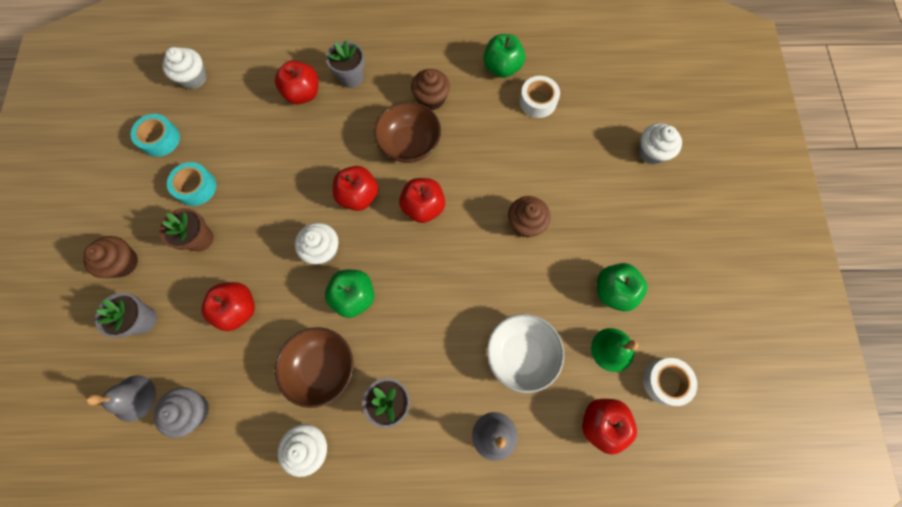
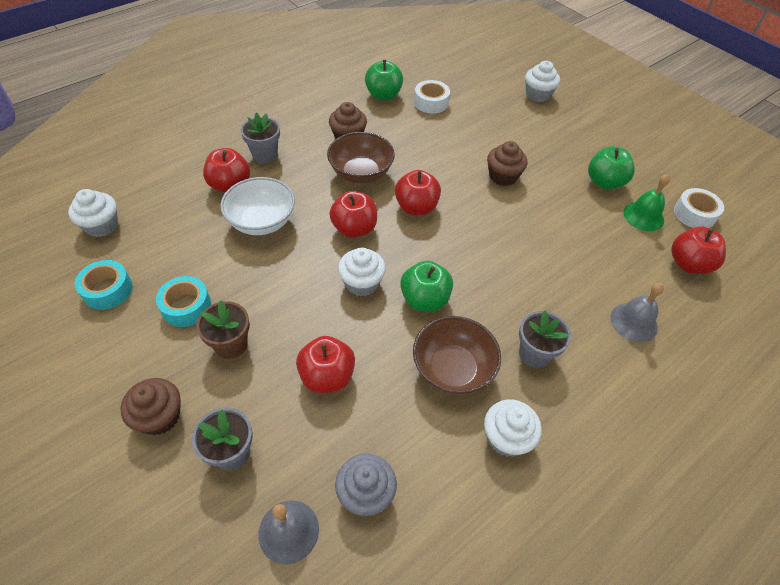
camera: 40 degrees left, 20 degrees down
(521, 354) = (590, 257): white bowl -> white bowl (262, 222)

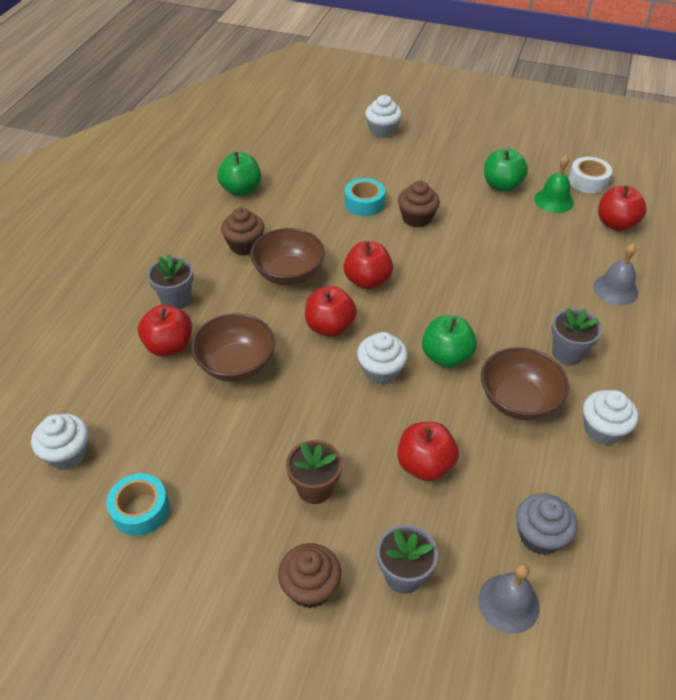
camera: 30 degrees left, 5 degrees down
(186, 306) = (238, 480): turquoise tape -> turquoise tape (364, 203)
(262, 222) = (236, 364): white bowl -> brown bowl
(431, 102) = (293, 177): white tape -> none

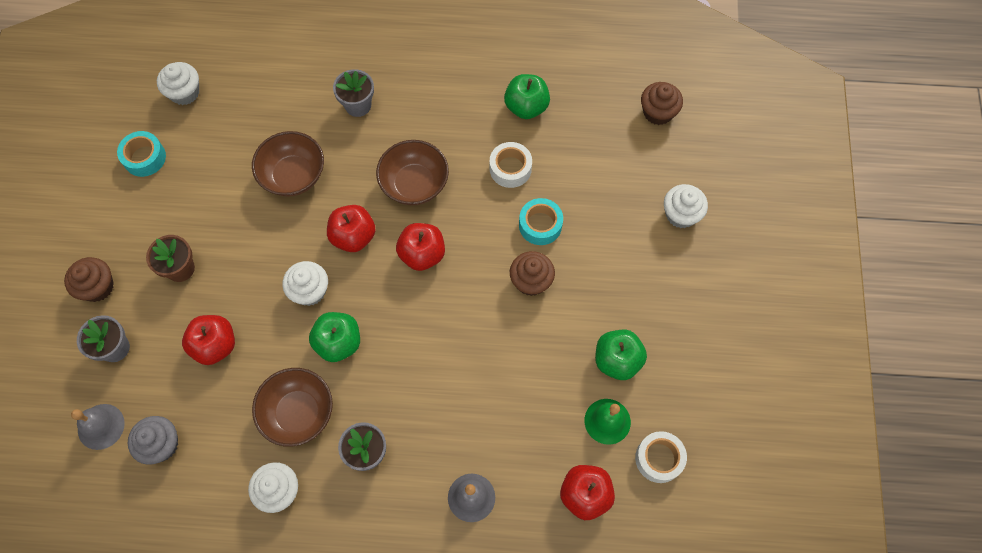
camera: 75 degrees right, 20 degrees up
(169, 346) = (303, 119): red apple -> none
(244, 245) = (443, 136): brown cupcake -> brown cupcake (658, 112)
(300, 210) = (510, 168): none -> white tape

